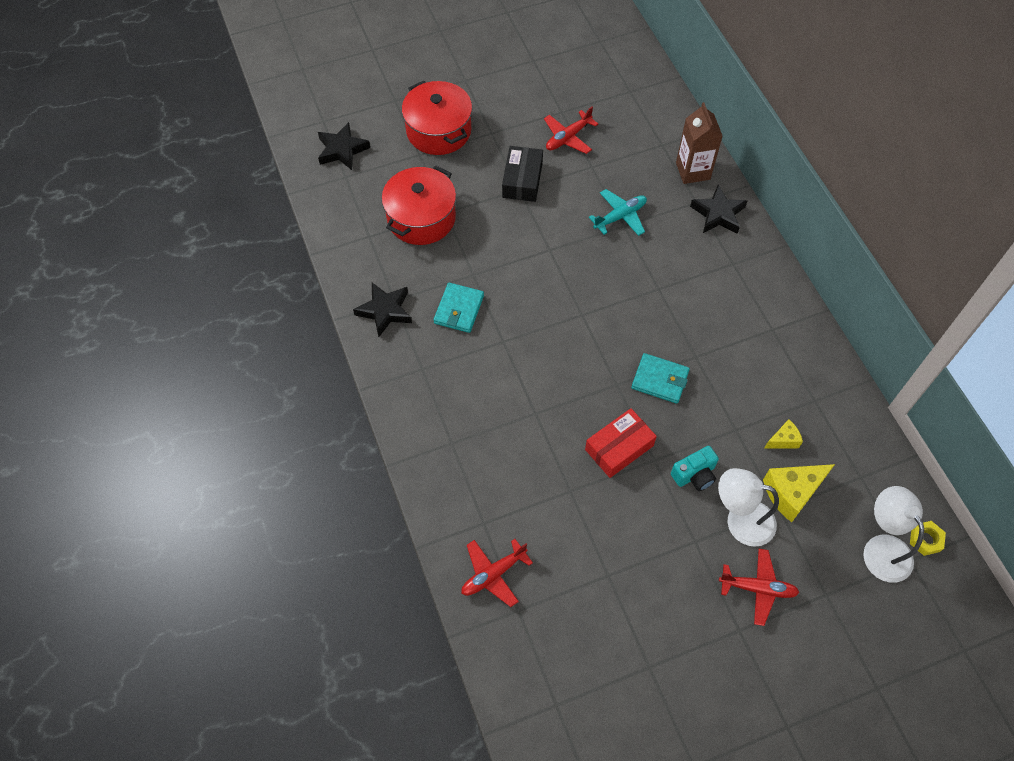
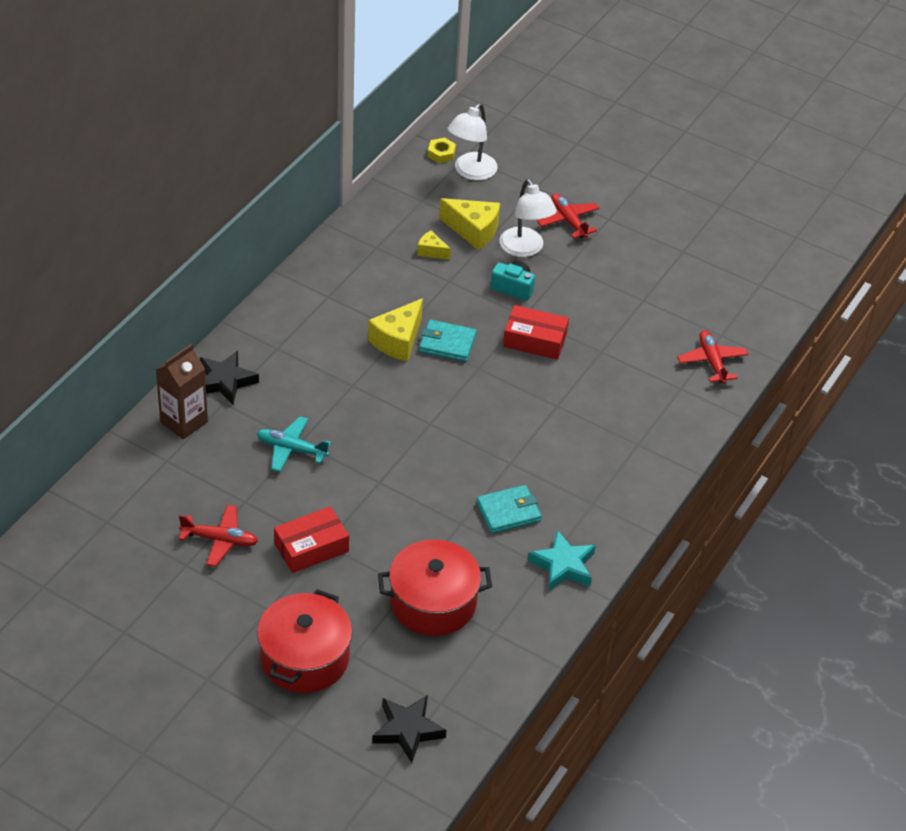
camera: 130 degrees left, 15 degrees down
(385, 311) = (563, 566): black star -> turquoise star
(493, 574) = (712, 362): red plane -> red plane turned 120 degrees counterclockwise
(522, 180) = (311, 547): black box -> red box
(660, 380) = (447, 343): turquoise wallet -> turquoise wallet turned 60 degrees counterclockwise
(687, 347) = (398, 341): none -> yellow cheese

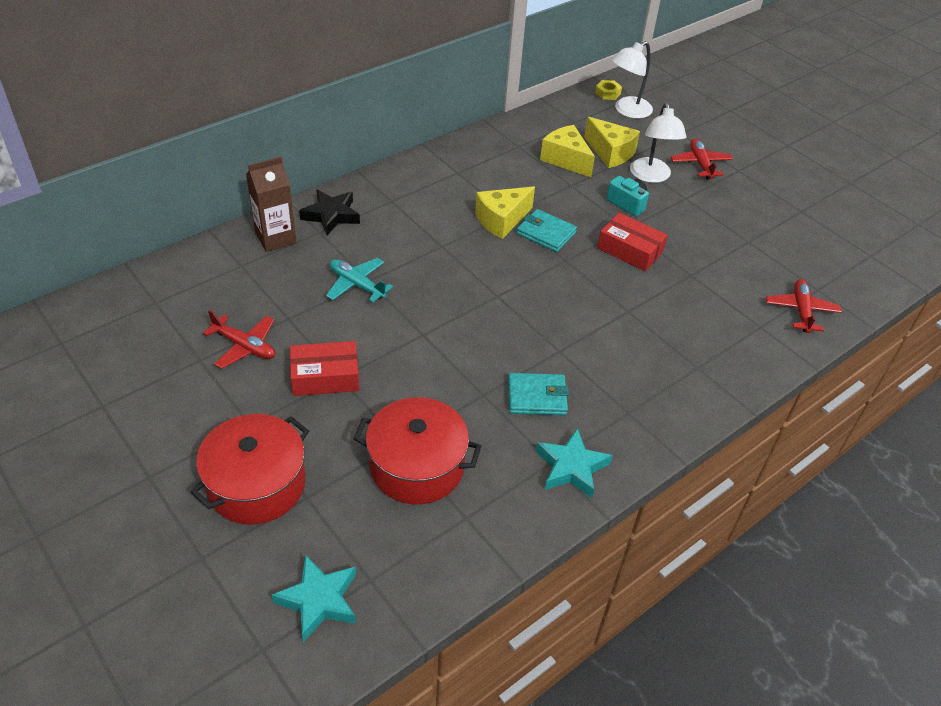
camera: 20 degrees right, 0 degrees up
(407, 730) = (319, 600): black star -> turquoise star
(431, 251) = (565, 159): yellow cheese -> yellow cheese, size x1.83

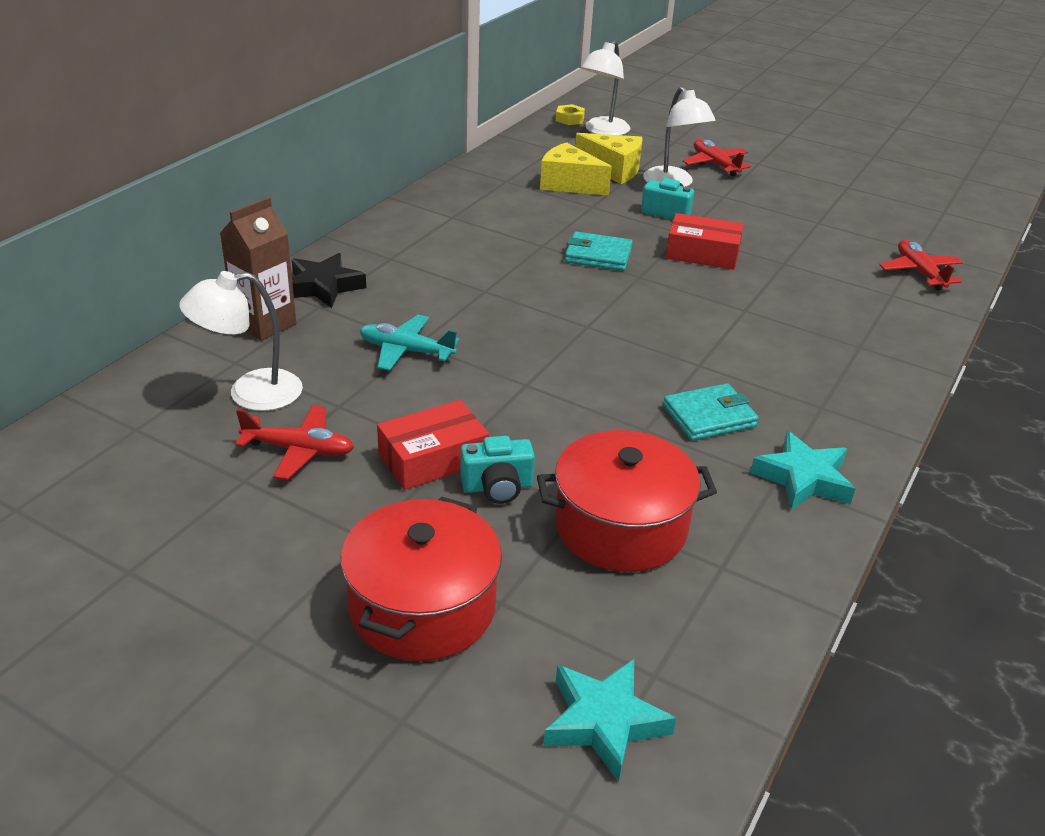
camera: 20 degrees left, 10 degrees down
(237, 293) = (250, 393): none -> white lamp
(354, 411) = (497, 487): none -> turquoise camera
(501, 220) = (538, 253): yellow cheese -> none

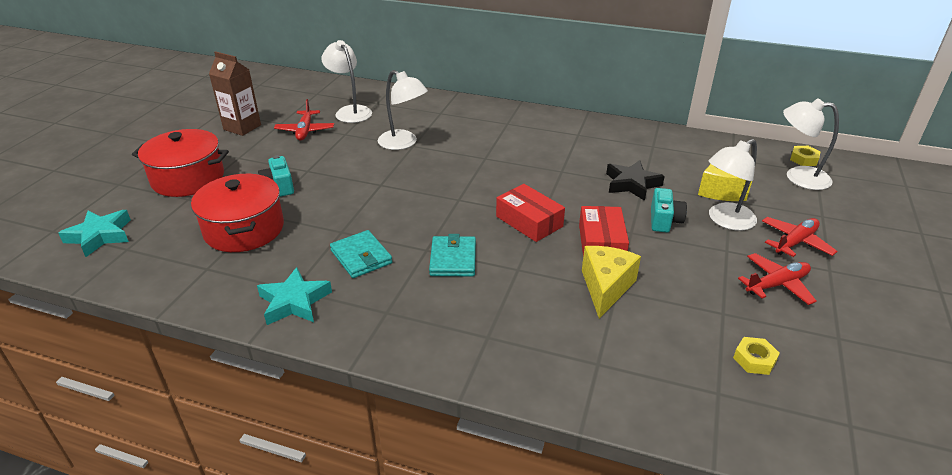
camera: 80 degrees right, 0 degrees up
(264, 324) = (415, 103): brown carton -> brown carton (242, 127)
(323, 286) = (462, 110): black star -> black star (631, 184)
(406, 351) = (403, 143): turquoise plane -> white lamp
(433, 458) = (302, 165): red box -> red box (529, 221)
(568, 184) = (672, 171): yellow cheese -> yellow cheese (606, 287)
(598, 255) = (562, 195): turquoise wallet -> turquoise wallet (453, 259)
(878, 225) = (754, 359): none -> yellow nut
(919, 272) = (662, 389): red plane -> red plane (777, 284)

